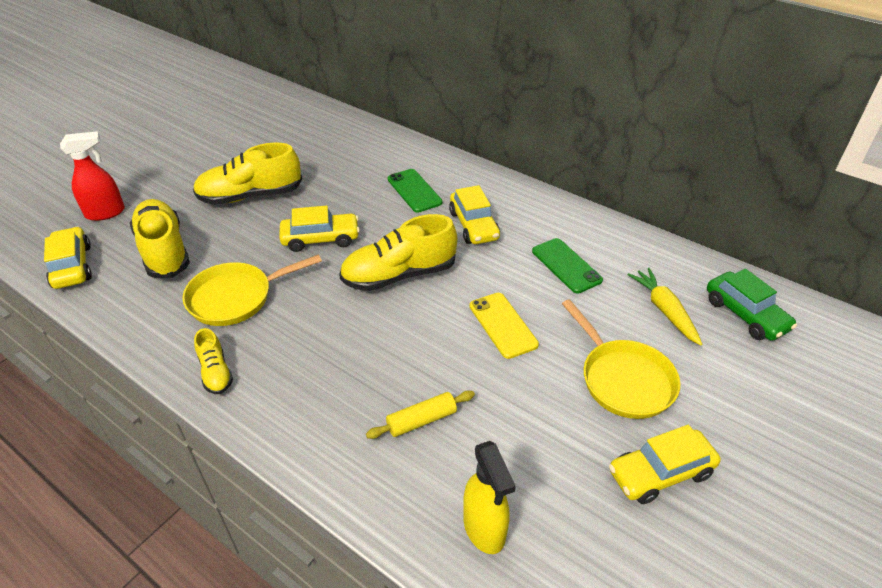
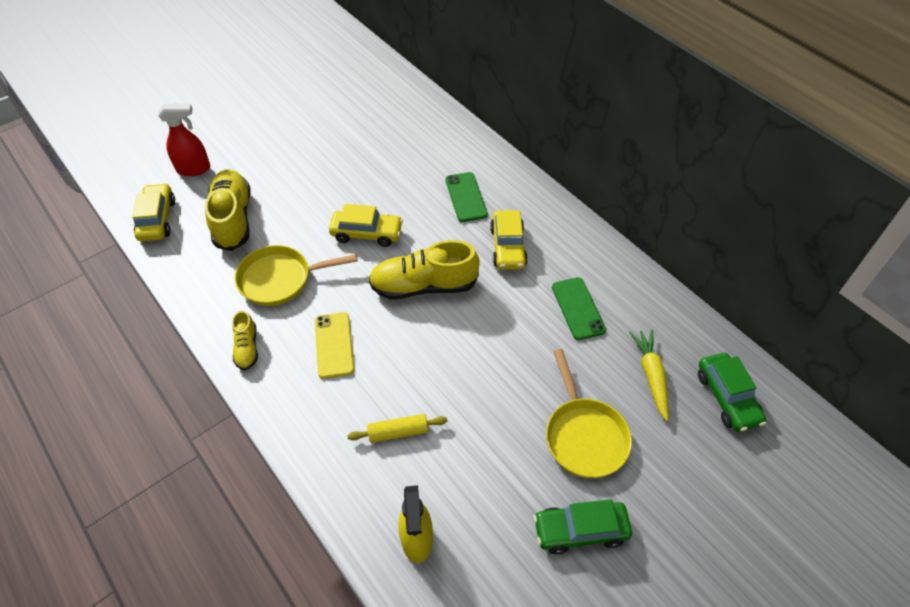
camera: 15 degrees right, 10 degrees up
(250, 196) = (318, 174): yellow shoe -> none
(503, 325) = (497, 357): yellow phone -> yellow phone (334, 345)
(660, 473) = (580, 530): yellow car -> green car

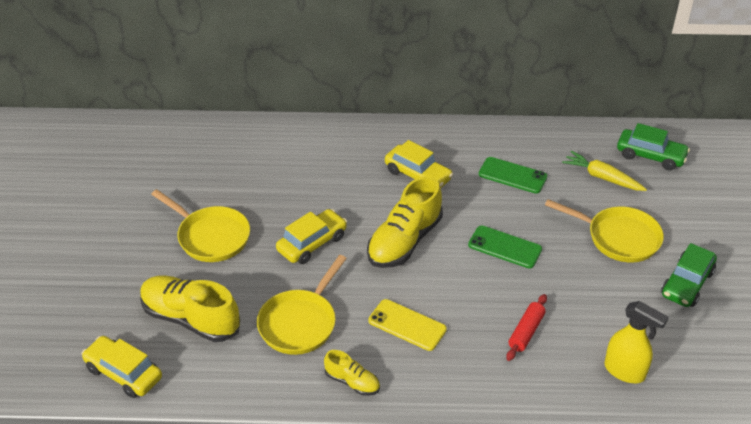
camera: 50 degrees left, 10 degrees down
(194, 169) = (90, 315): red spray bottle -> none
(320, 176) = (210, 237): none -> yellow pan
(398, 432) = (526, 332): yellow rolling pin -> red rolling pin
(466, 197) = (341, 167): green phone -> green phone (505, 247)

